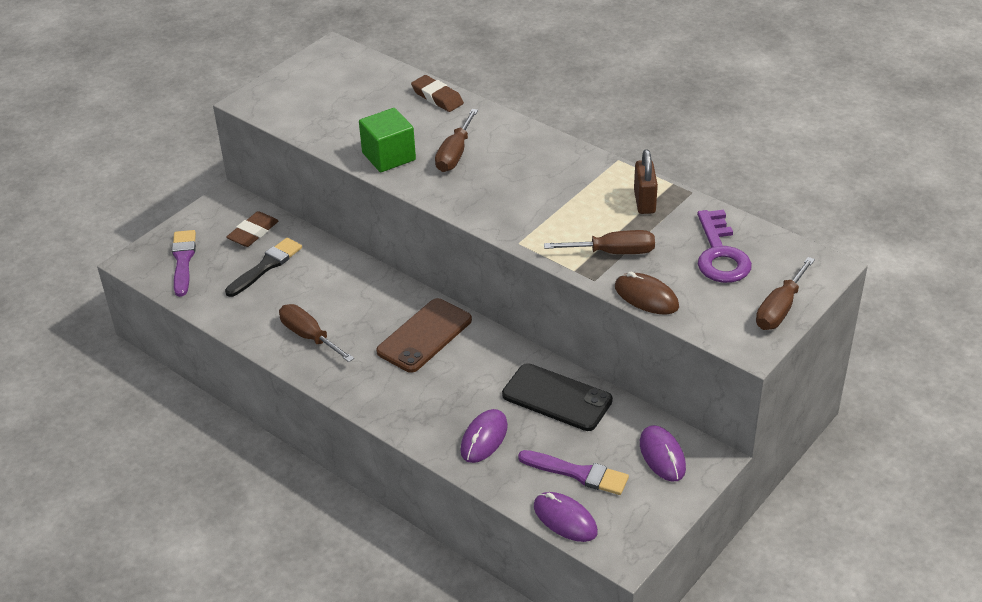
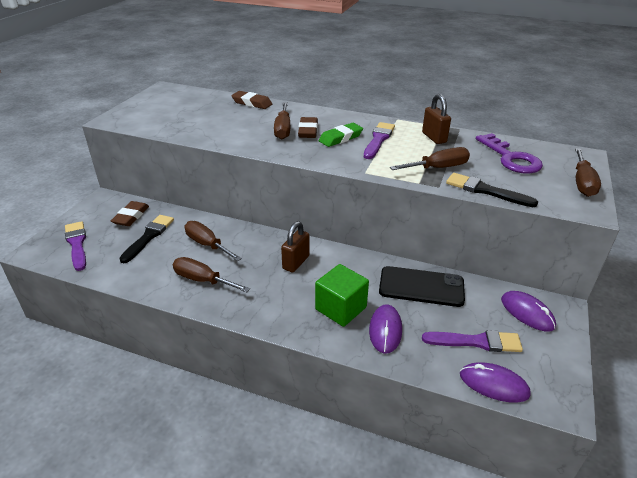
camera: 20 degrees left, 5 degrees down
(330, 290) = (207, 244): none -> brown screwdriver
(389, 156) = (234, 136): green cube -> green cube (341, 308)
(424, 336) = (296, 262): brown phone -> brown padlock
(485, 162) = (308, 131): none -> brown eraser
(520, 182) = (340, 138): none -> green eraser
(568, 193) = (378, 139): none -> purple brush
(646, 297) = (485, 191): brown mouse -> black brush

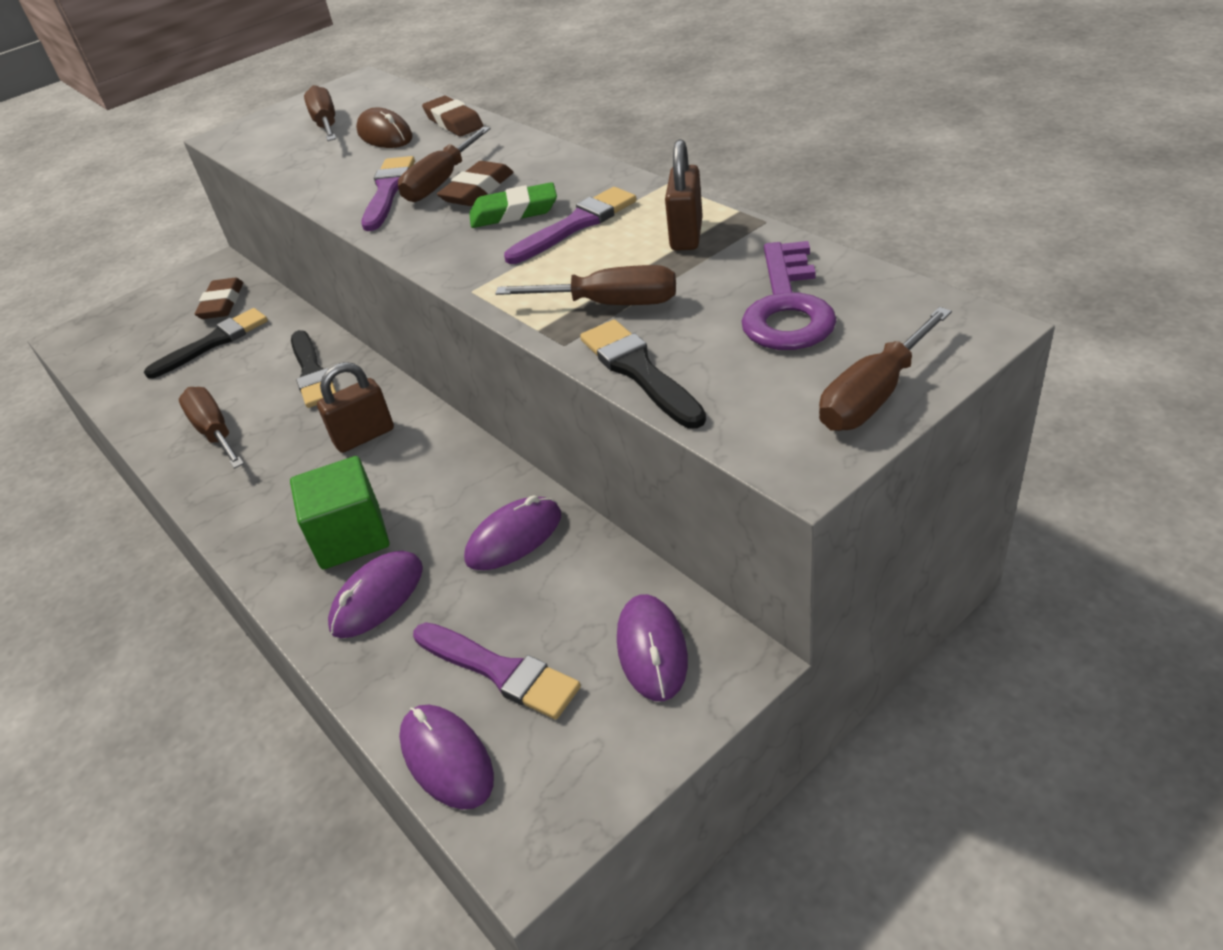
camera: 35 degrees right, 5 degrees up
(77, 244) = (123, 334): purple brush -> purple brush (388, 191)
(131, 216) = (222, 303): brown eraser -> brown eraser turned 45 degrees counterclockwise
(207, 244) = (274, 373): brown screwdriver -> brown screwdriver (326, 124)
(219, 112) = (385, 135): none -> brown mouse
(231, 240) = (312, 373): none -> black brush
(421, 287) = (514, 537): black phone -> purple mouse

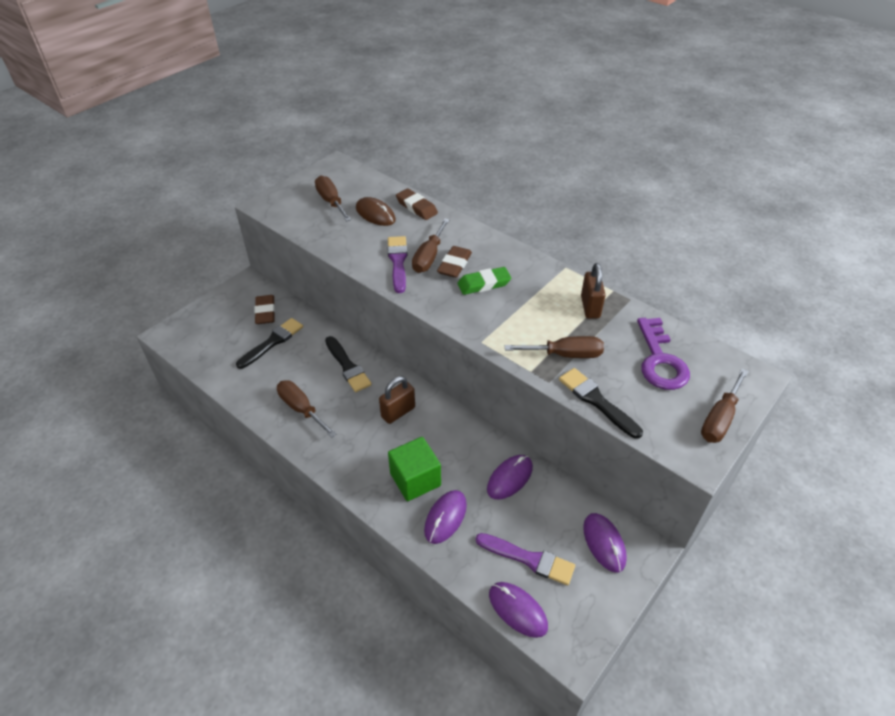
camera: 15 degrees left, 5 degrees up
(576, 225) = (524, 296): purple brush -> none

